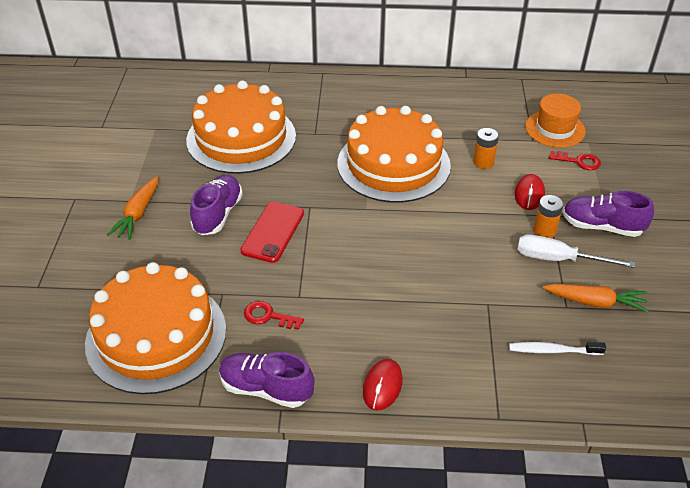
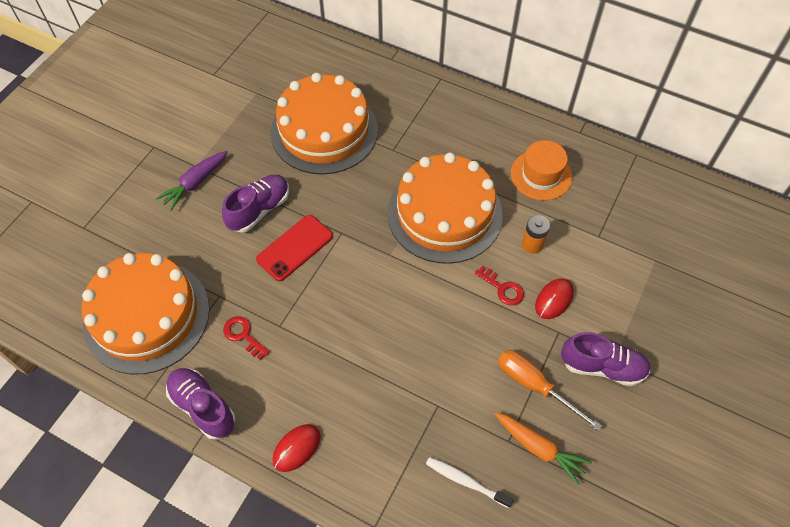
camera: 25 degrees right, 15 degrees up
(138, 214) = (195, 183): orange carrot -> purple carrot
(544, 231) = (541, 348): orange battery -> none
(555, 129) = (631, 231): orange hat -> orange hat (541, 175)
(558, 259) = (534, 385): white screwdriver -> orange screwdriver
(579, 161) = (630, 280): red key -> red key (503, 289)
(602, 226) = (602, 366): purple shoe -> purple shoe turned 150 degrees clockwise

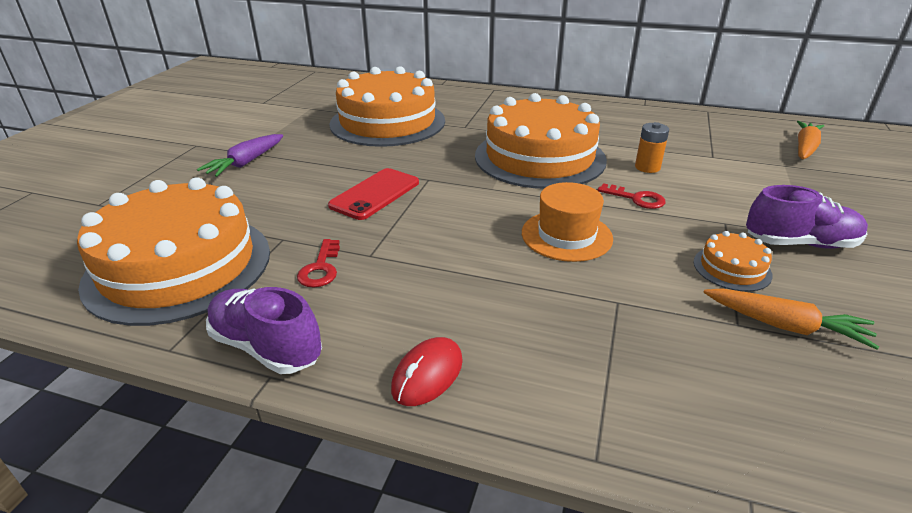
camera: 10 degrees left, 25 degrees down
(243, 335) = (320, 268): red key -> red key turned 120 degrees counterclockwise
(259, 210) = (325, 173): purple shoe -> none
(466, 481) = (708, 377): white toothbrush -> none
(534, 385) = (732, 268): orange screwdriver -> orange cake
(541, 175) = (625, 128): orange hat -> orange hat (566, 235)
(554, 299) = (700, 200): red mouse -> none
(691, 235) = (805, 148): none -> orange carrot

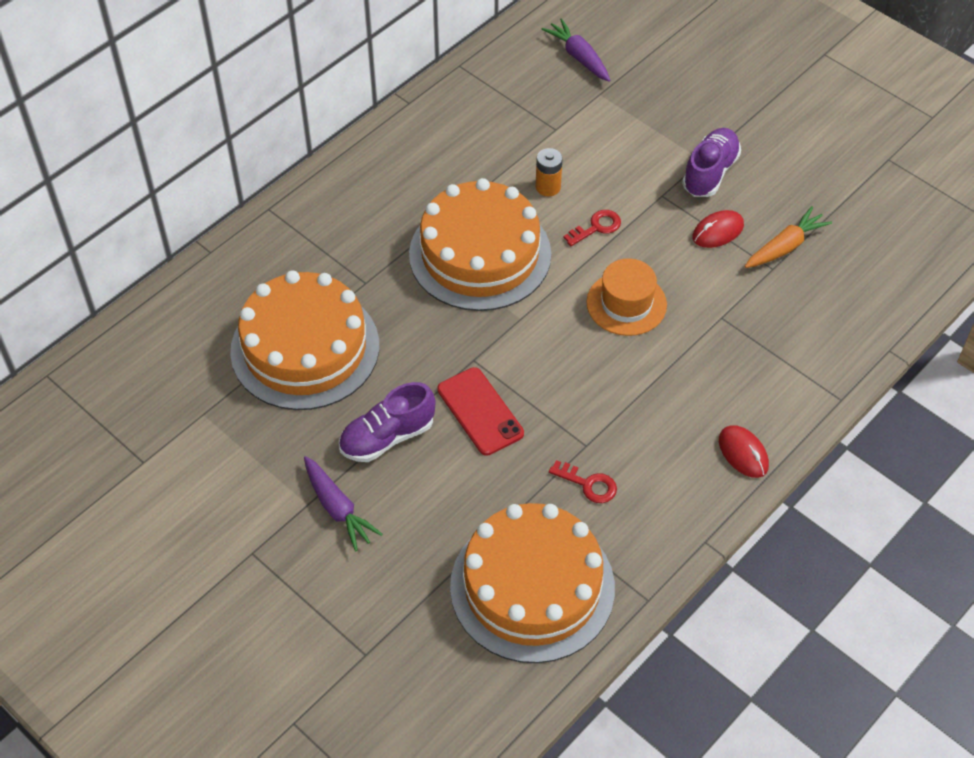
camera: 65 degrees left, 20 degrees up
(267, 347) = (673, 538): purple shoe -> purple shoe (387, 437)
(732, 268) = (717, 231): orange cake -> red mouse
(805, 148) = (578, 57): orange carrot -> purple carrot

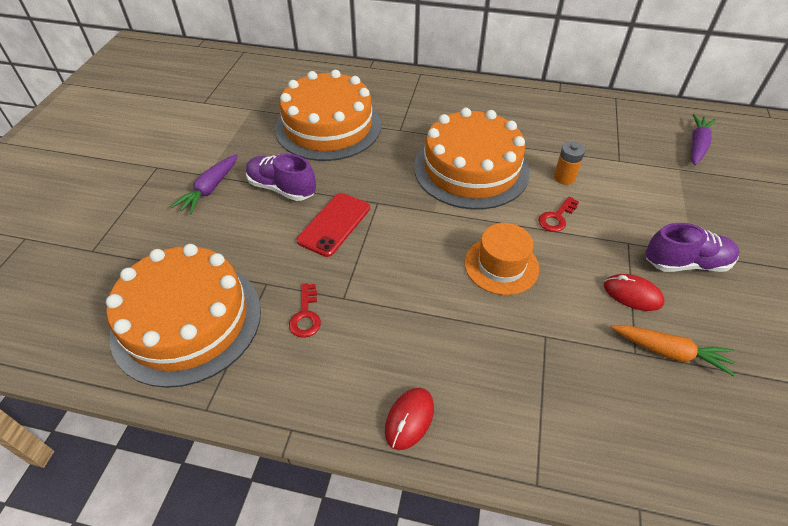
camera: 60 degrees right, 5 degrees down
(597, 227) = (556, 218): red key -> red key turned 105 degrees clockwise

